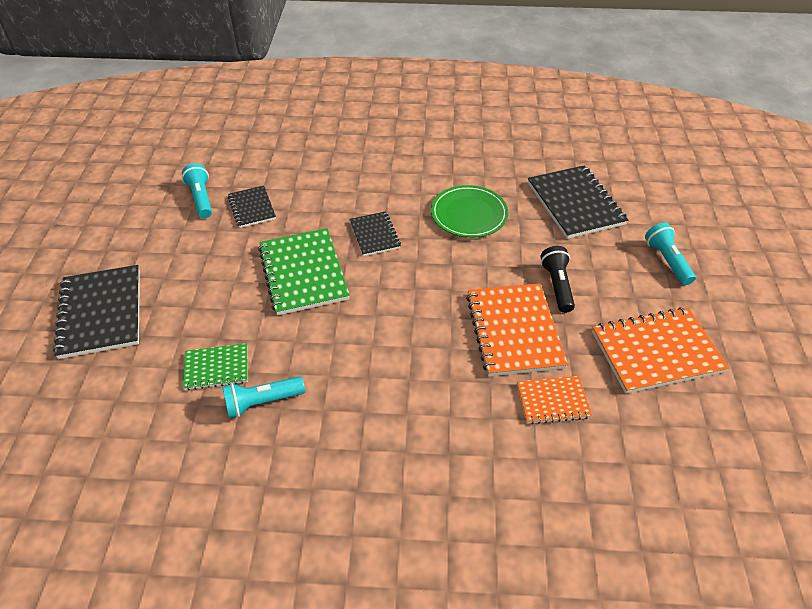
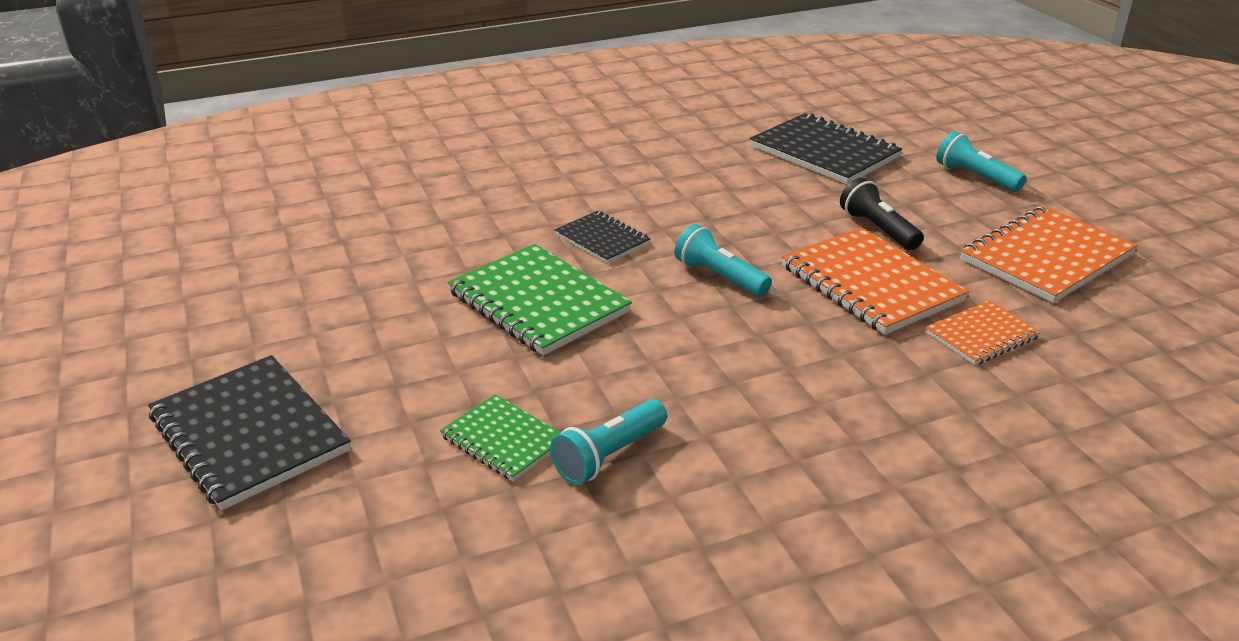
camera: 25 degrees left, 15 degrees down
(201, 198) = (304, 263): turquoise flashlight -> turquoise flashlight (719, 277)
(216, 368) = (503, 440): green notebook -> green notebook turned 75 degrees clockwise
(252, 208) = (395, 255): black notebook -> none
(469, 214) = (706, 191): green plate -> none

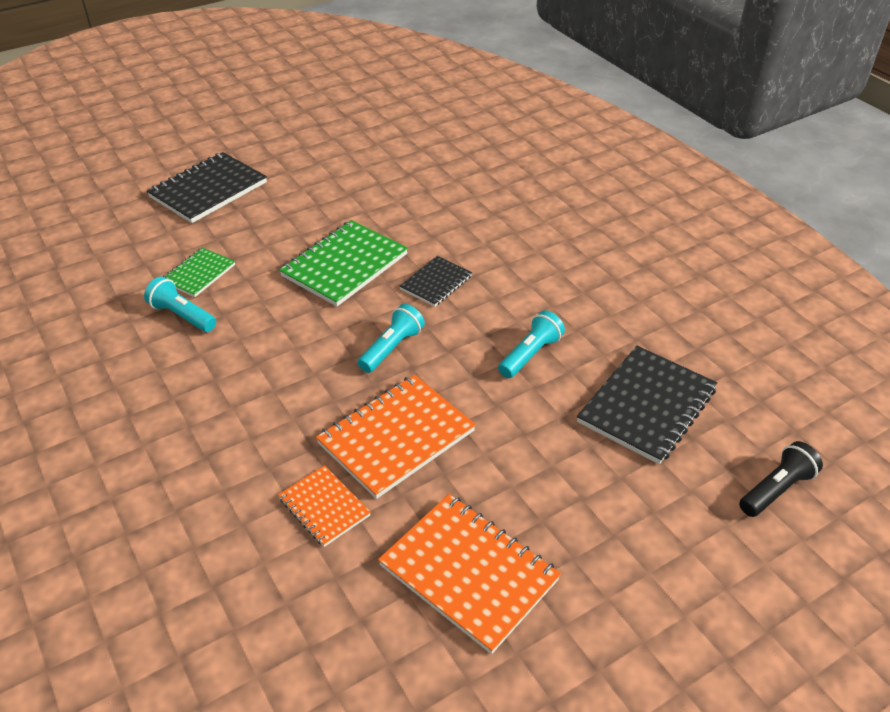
camera: 80 degrees right, 10 degrees up
(878, 229) = (494, 444): black flashlight -> black flashlight (776, 489)
(975, 177) = (636, 529): turquoise flashlight -> turquoise flashlight (530, 354)

